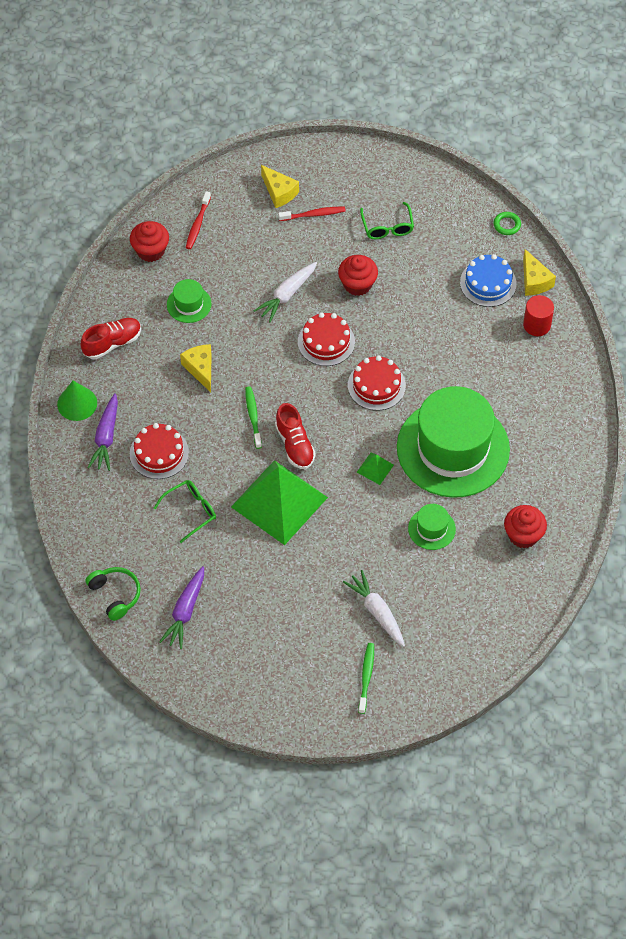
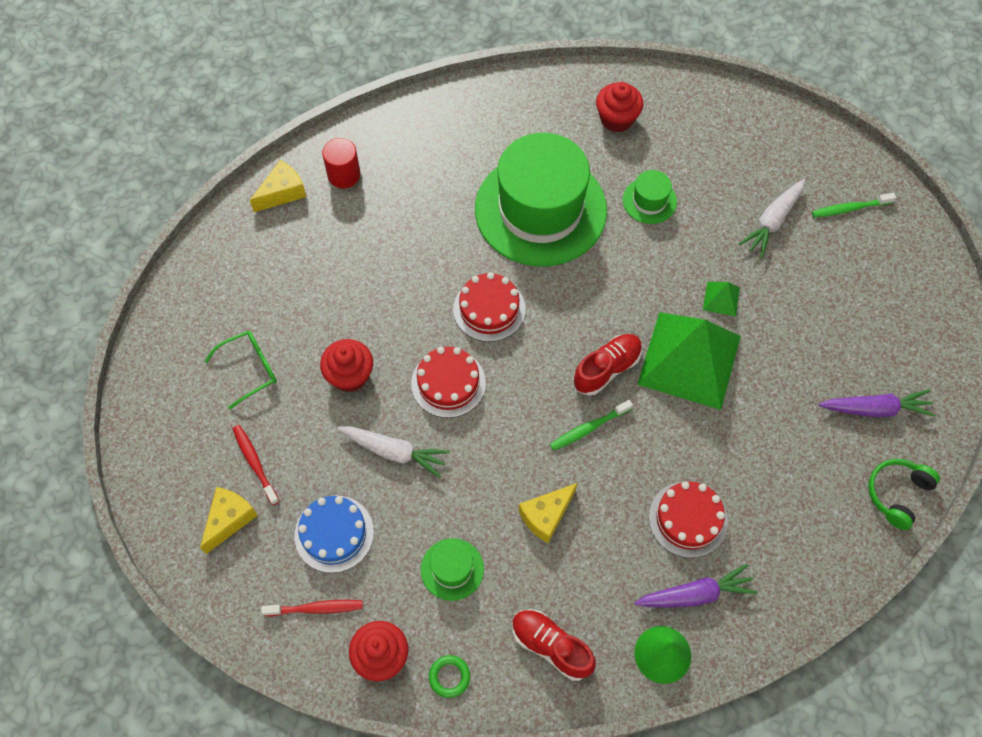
camera: 110 degrees left, 5 degrees up
(191, 511) = (748, 451): green glasses -> none
(375, 468) = (600, 276): green pyramid -> green pyramid (721, 298)
(488, 283) = (301, 237): blue cake -> blue cake (334, 533)
(507, 225) = (207, 241): green ring -> green ring (449, 677)

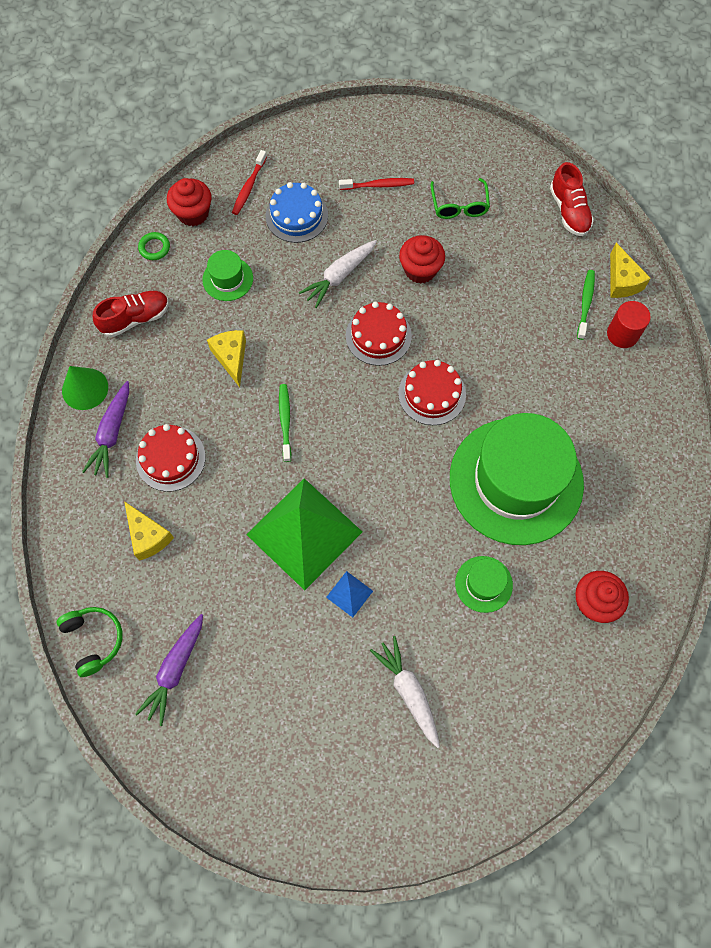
camera: 115 degrees right, 5 degrees up
(229, 519) = (343, 157): yellow cheese -> yellow cheese (148, 536)
(607, 369) = (330, 460): red shoe -> red shoe (569, 211)
(721, 298) = (349, 594): green pyramid -> blue pyramid
(849, 208) = (388, 782): green toothbrush -> green toothbrush (585, 303)

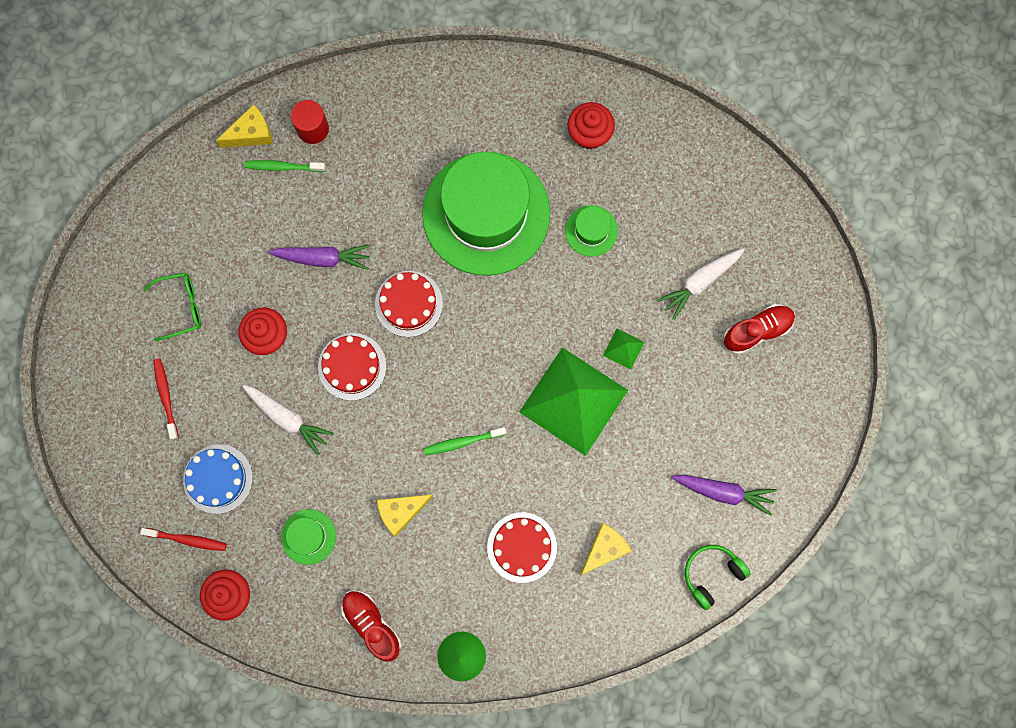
camera: 100 degrees left, 10 degrees up
(112, 433) = (505, 613): purple carrot -> purple carrot (322, 258)
(154, 248) = (281, 626): green ring -> none
(349, 594) = (623, 348): blue pyramid -> green pyramid
(569, 211) = (172, 193): red shoe -> red shoe (757, 331)

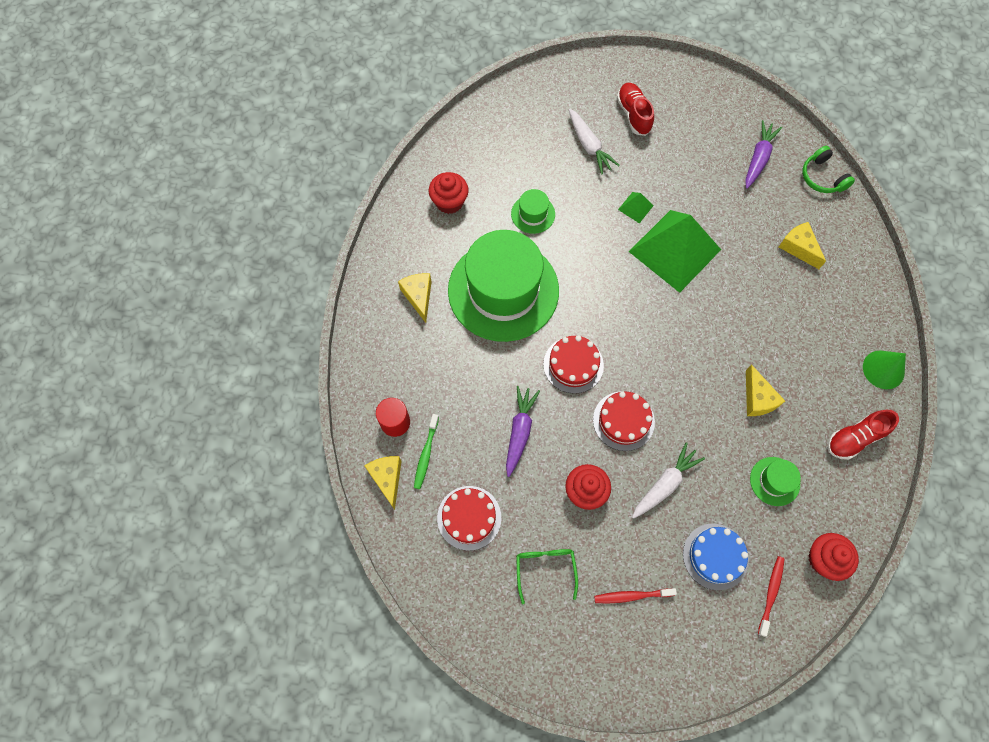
camera: 80 degrees left, 10 degrees down
(462, 123) = (418, 297): none -> yellow cheese
(462, 442) = (701, 340): green toothbrush -> none
(522, 547) = (794, 308): red cake -> red cake (469, 517)

